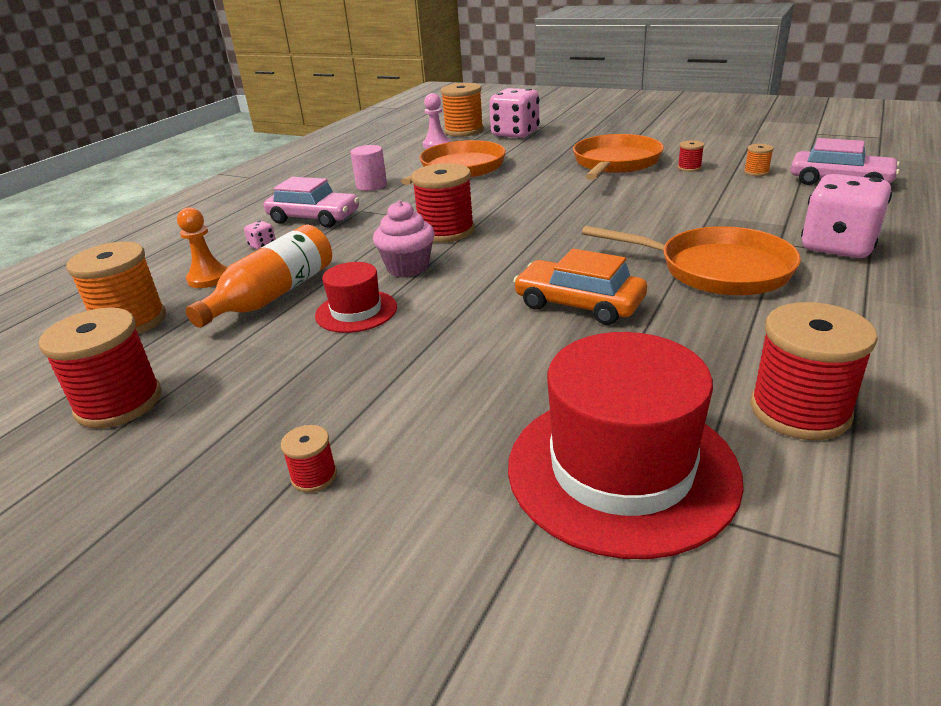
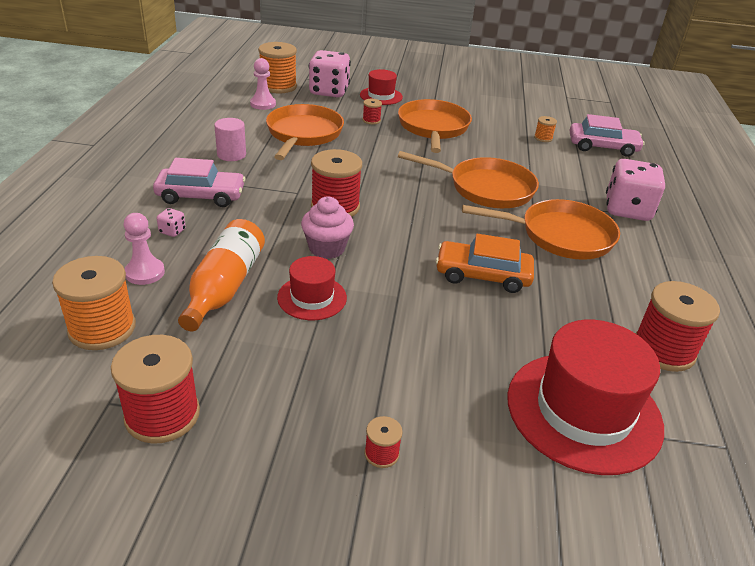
camera: 25 degrees left, 5 degrees up
(208, 278) = (145, 273): orange pawn -> pink pawn
(572, 136) = (381, 96): none -> red hat
(643, 219) = (485, 188): none -> orange pan
(689, 168) = (493, 133): red spool -> red spool (371, 120)

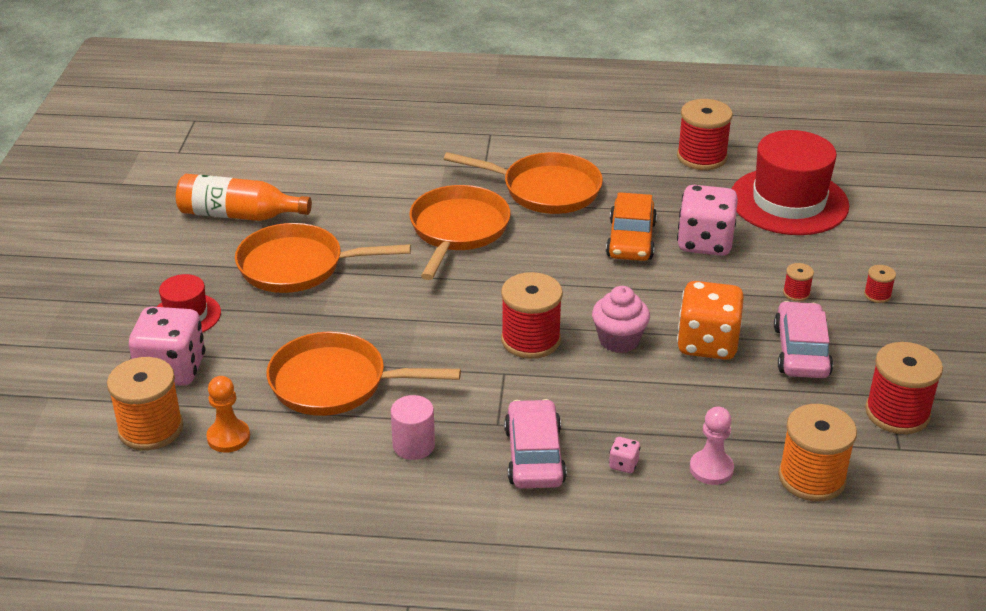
camera: 90 degrees left, 0 degrees up
(225, 287) = (713, 404): orange bottle -> orange bottle (239, 215)
(263, 104) = (228, 437): pink pawn -> orange pawn
(312, 297) = (707, 344): red hat -> orange dice
(371, 120) = (279, 321): red spool -> red spool (796, 293)
(543, 138) = (315, 181): orange spool -> none
(560, 236) = (545, 190): orange pan -> orange pan turned 105 degrees clockwise
(602, 147) = (333, 142): pink car -> pink car (801, 351)
(627, 210) = (481, 144): pink dice -> pink dice (704, 243)

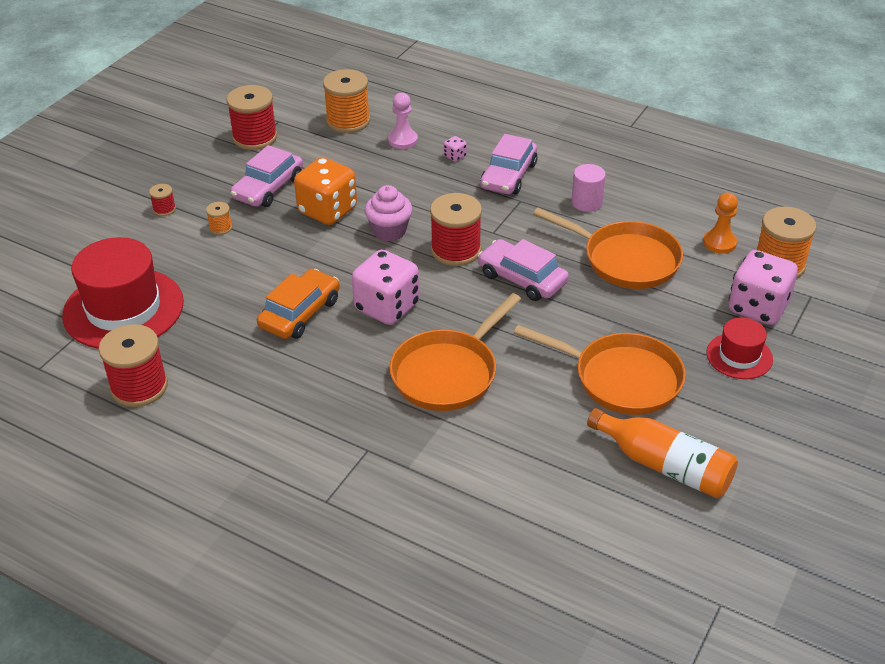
camera: 155 degrees left, 5 degrees up
(440, 330) = (522, 278): none -> pink car
(545, 190) = (329, 396): orange pan -> none
(704, 243) = (241, 291): pink dice -> pink dice (387, 307)
(796, 293) = (221, 227): red spool -> orange spool

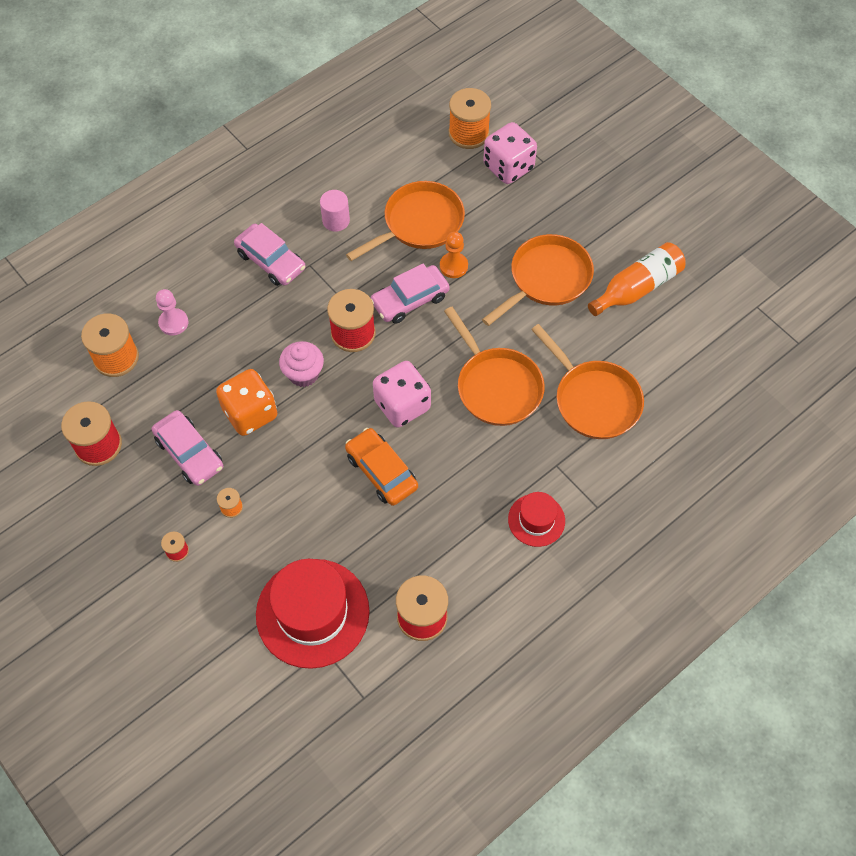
camera: 70 degrees left, 20 degrees up
(455, 156) = (221, 290): pink dice -> none
(474, 462) = (593, 399): none -> orange pan
(719, 243) = (427, 157): orange pawn -> orange pawn (453, 266)
(739, 356) = (552, 200): red hat -> red hat (536, 520)

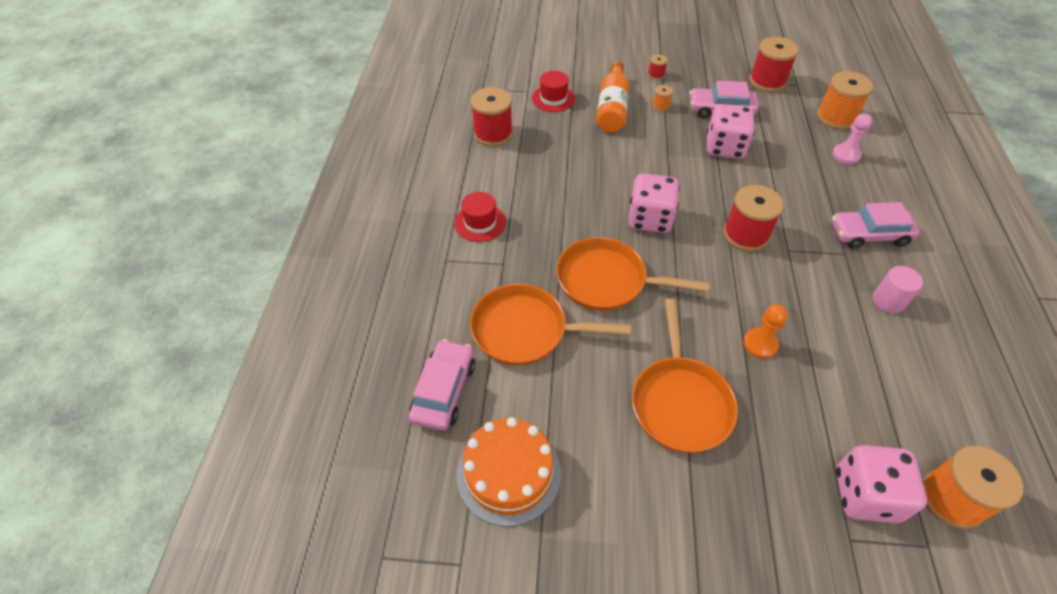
camera: 135 degrees right, 10 degrees down
(250, 413) = (725, 148): orange dice -> pink dice
(303, 374) = (733, 188): pink cupcake -> none
(312, 613) = (553, 98): red hat -> red hat, size x0.52
(381, 471) = (609, 177): orange car -> none
(410, 300) = (748, 289): pink car -> pink car (444, 390)
(419, 224) = (837, 356): orange pan -> none
(637, 288) = (596, 470): orange bottle -> orange bottle (612, 108)
(690, 326) = (508, 473): none -> orange cake

